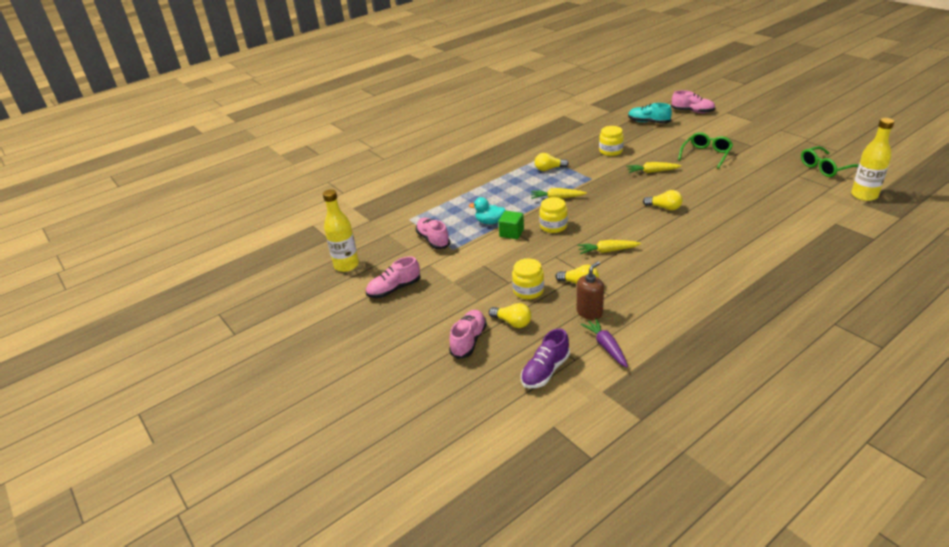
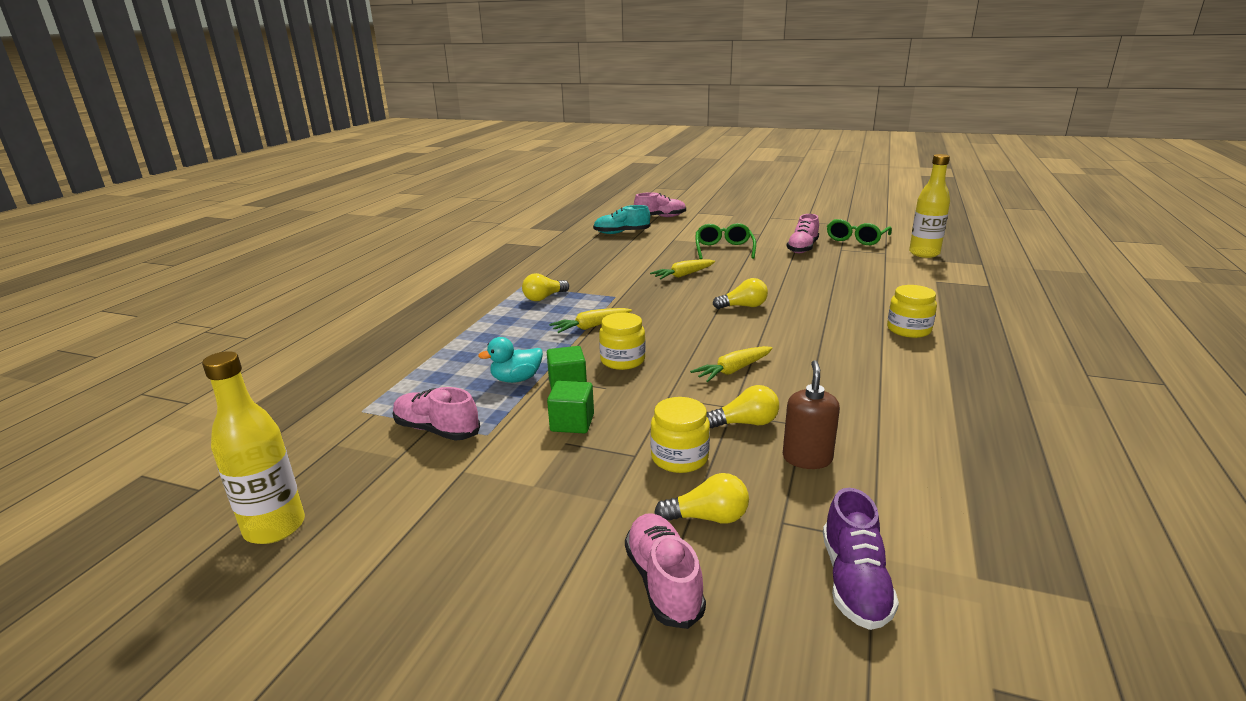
camera: 35 degrees left, 10 degrees down
(394, 289) = (422, 538): pink shoe -> pink shoe (802, 248)
(495, 256) = (572, 423): none -> green cube
(606, 346) = (892, 500): purple carrot -> none
(610, 151) = (607, 265): yellow jar -> yellow jar (908, 330)

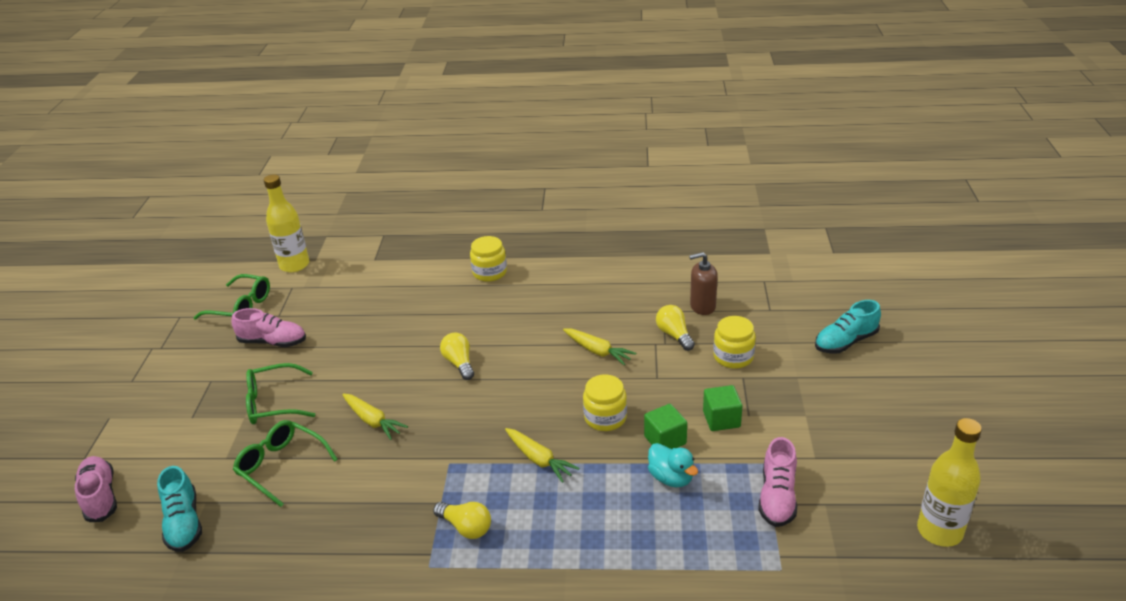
camera: 105 degrees left, 10 degrees up
(653, 251) = (281, 466): none -> green glasses
(663, 582) = (845, 342): pink shoe -> turquoise shoe
(707, 517) = (785, 336): yellow light bulb -> none
(854, 582) = (799, 285): purple shoe -> none

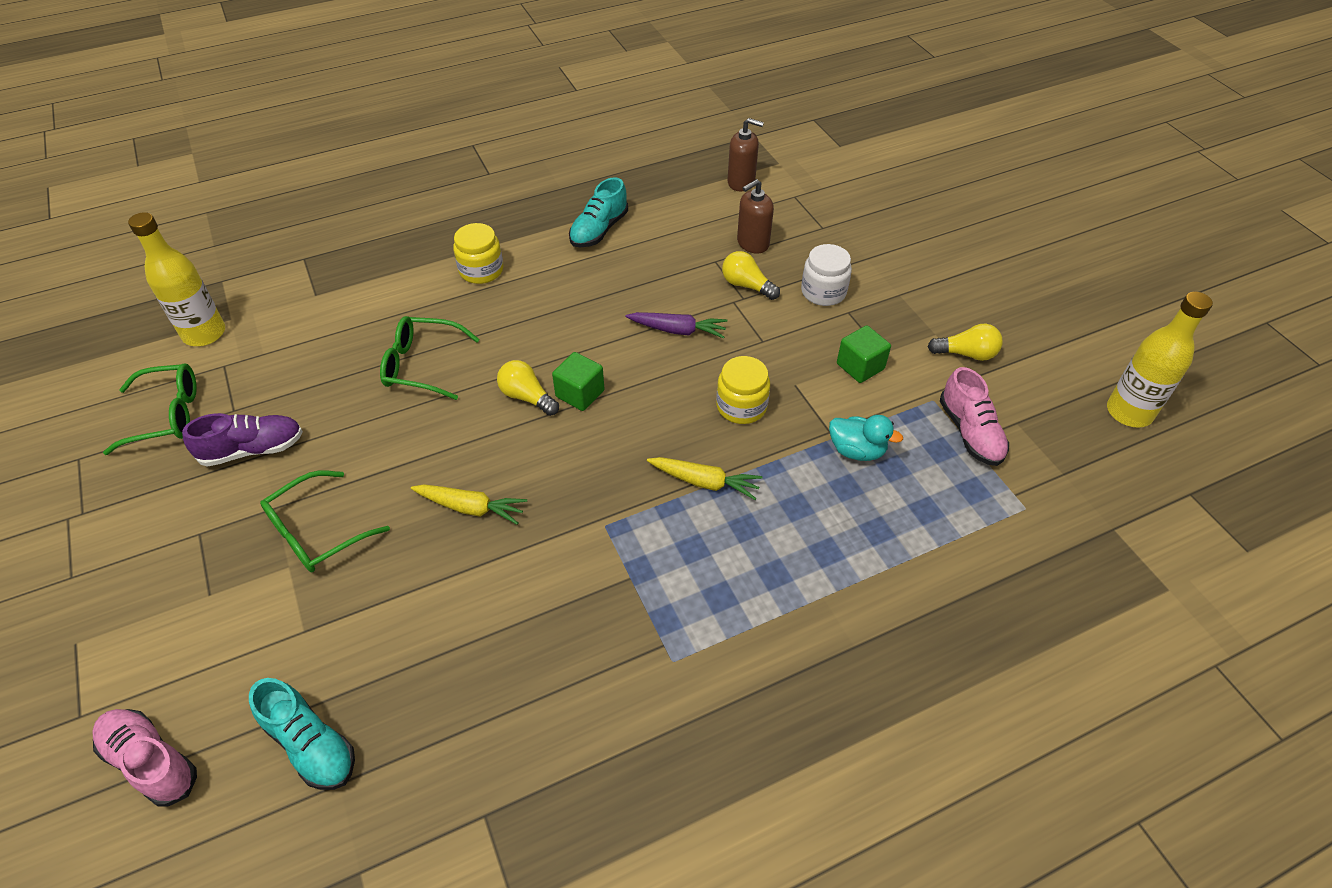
camera: 30 degrees left, 15 degrees up
(273, 342) = (253, 449): pink shoe -> purple shoe
(281, 466) = (391, 612): green glasses -> green glasses (422, 365)
(466, 527) = (681, 595): yellow light bulb -> yellow light bulb (966, 354)
(597, 351) = (677, 330): yellow carrot -> purple carrot
(665, 440) = (821, 410): green cube -> green cube (580, 393)
(727, 260) = (741, 182): none -> brown soap dispenser
(733, 357) = (823, 292): yellow jar -> white jar
(845, 342) = (918, 242): turquoise shoe -> turquoise shoe (599, 230)

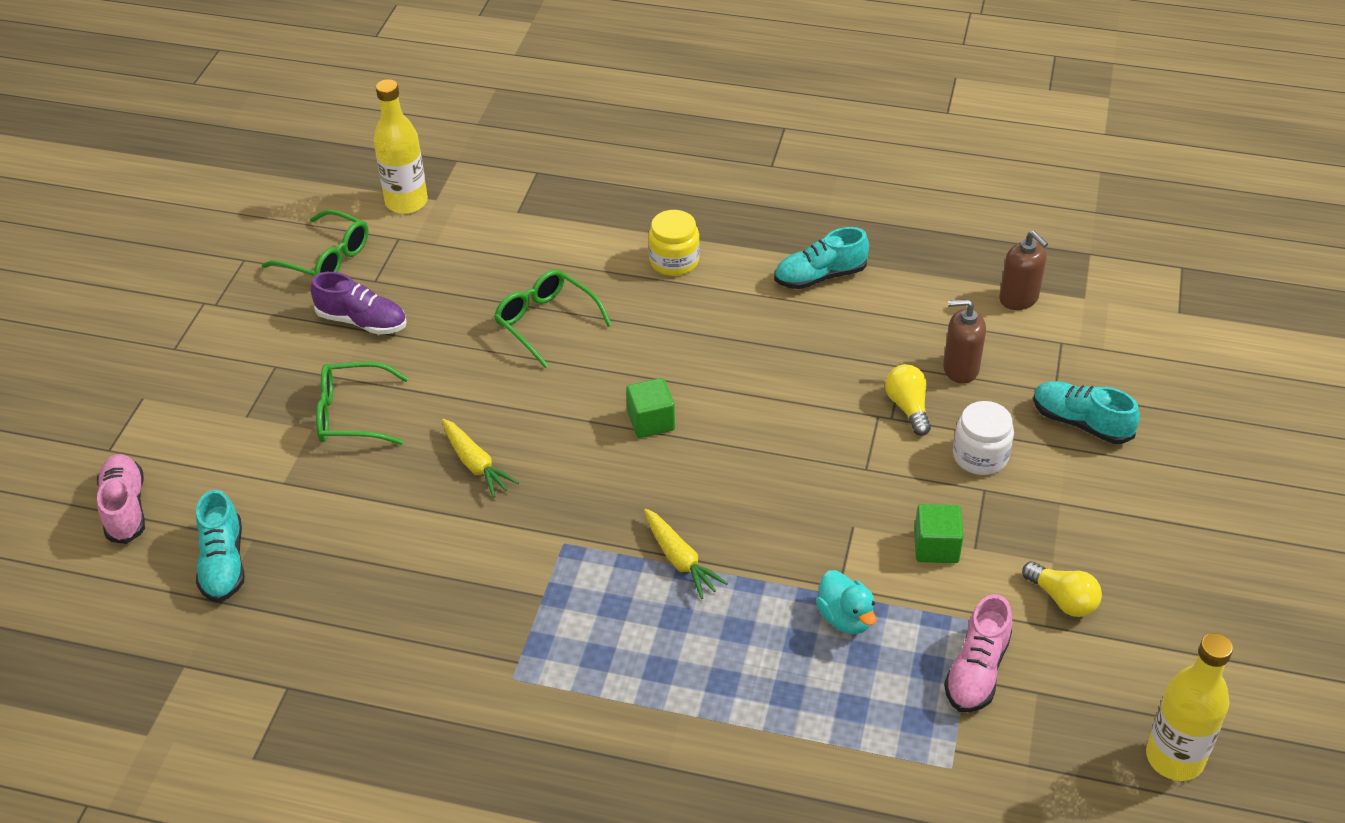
camera: 40 degrees right, 5 degrees down
(527, 397) = (604, 399): yellow light bulb -> none
(677, 330) = (795, 414): purple carrot -> none
(741, 406) = (781, 516): yellow jar -> none
(858, 239) = (1081, 423): none -> turquoise shoe

